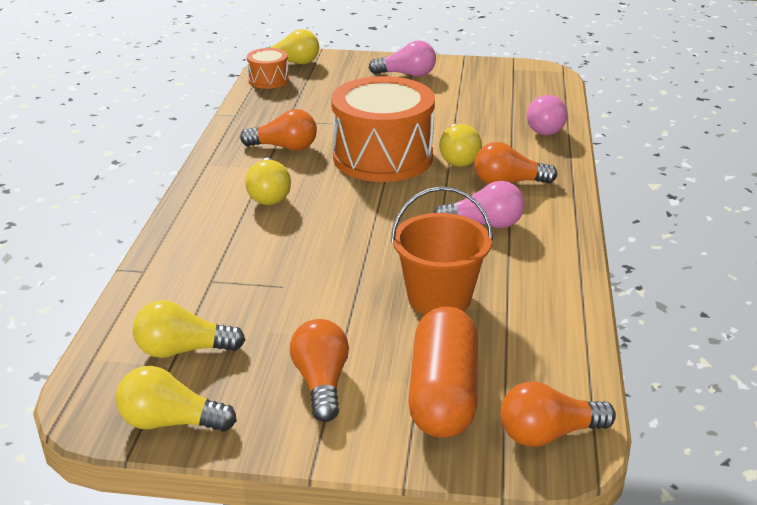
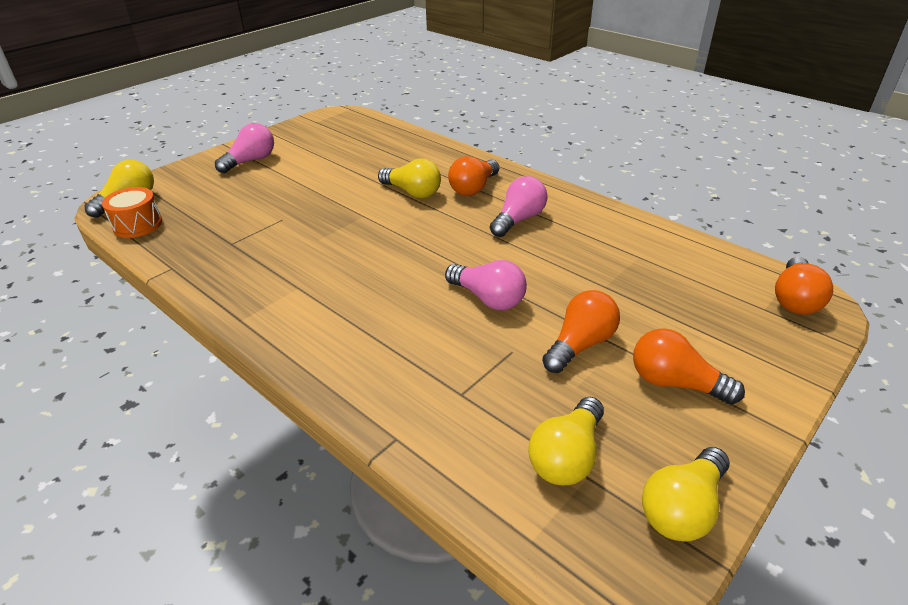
camera: 55 degrees left, 5 degrees up
(269, 194) = (350, 302): yellow light bulb -> none
(284, 147) = (277, 263): orange light bulb -> orange light bulb (580, 345)
(383, 157) = (366, 222): orange drum -> none
(439, 298) = (600, 278): orange bucket -> none
(443, 393) = (725, 325): orange capsule -> none
(544, 127) = (416, 146): pink light bulb -> pink light bulb (488, 298)

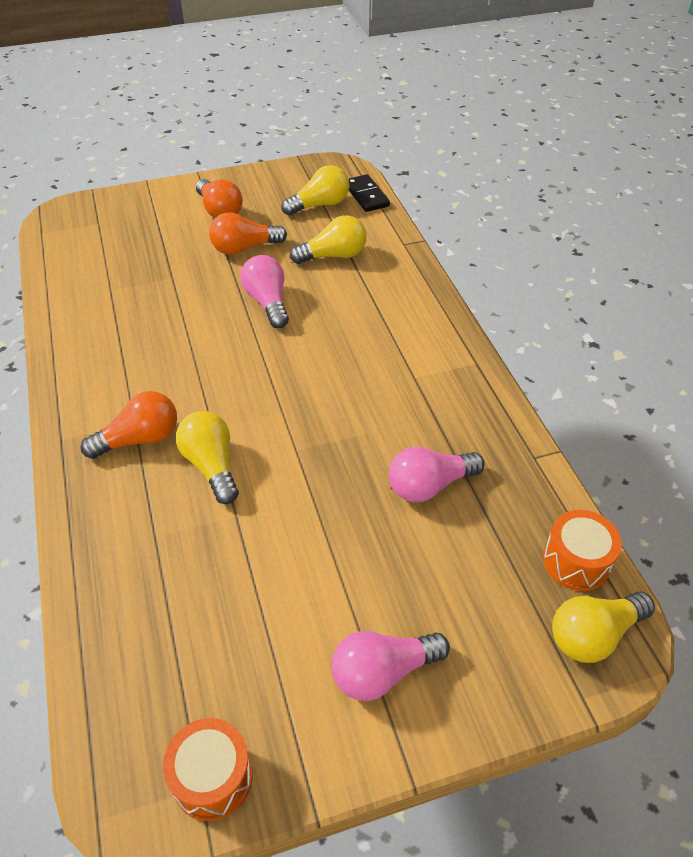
camera: 150 degrees left, 10 degrees up
(312, 124) = (212, 777): none -> orange drum
(518, 220) = (151, 370): pink light bulb -> pink light bulb (429, 485)
(518, 514) = (366, 195): none -> black domino
(682, 508) = (290, 173): yellow light bulb -> yellow light bulb (333, 256)
(795, 299) = (69, 220): orange light bulb -> none

